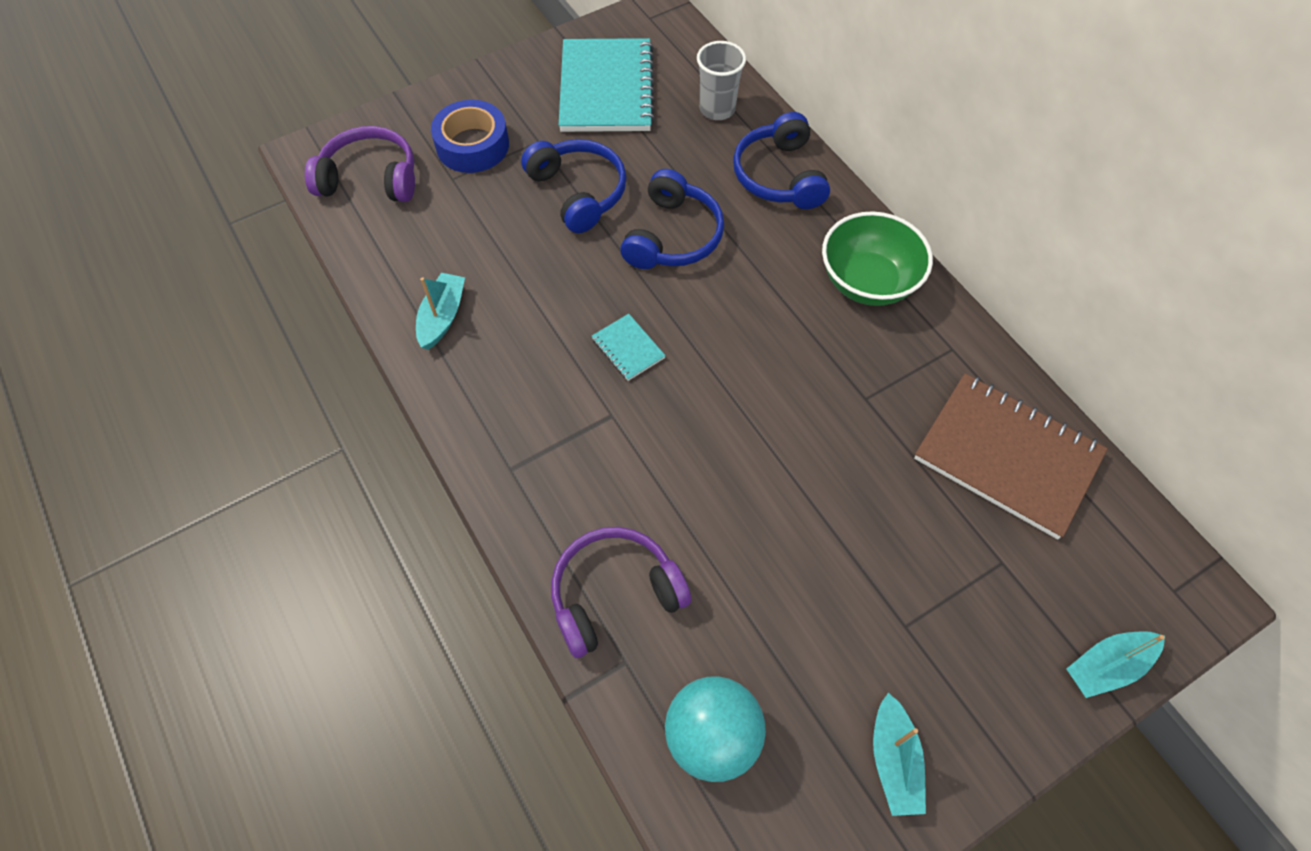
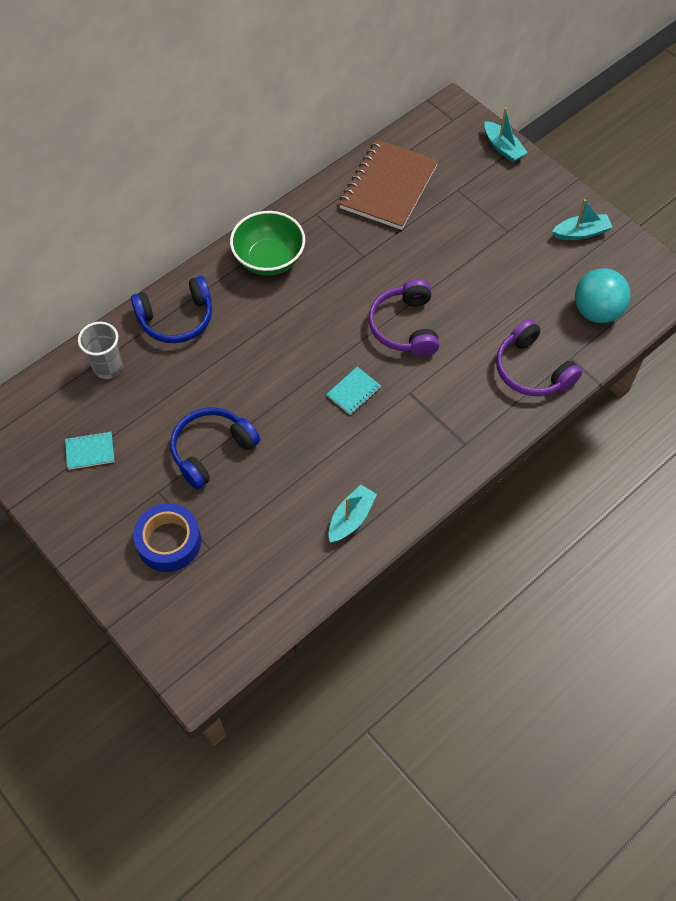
camera: 100 degrees left, 0 degrees up
(370, 179) = (218, 615): purple headphones -> purple headphones (405, 327)
(442, 317) = (351, 518): turquoise boat -> turquoise boat turned 120 degrees clockwise
(607, 89) = (90, 451): turquoise notebook -> turquoise notebook, size x0.43
(672, 236) = (247, 379): blue headphones -> none

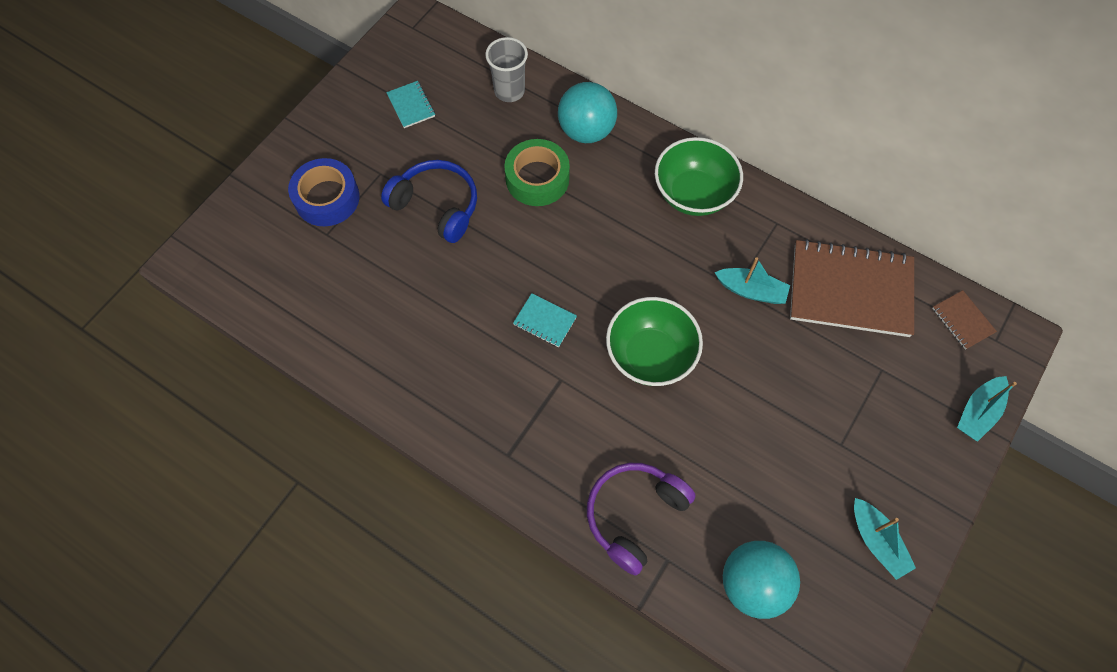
camera: 75 degrees right, 5 degrees up
(176, 318) = (586, 131): blue headphones -> turquoise ball
(212, 366) = (537, 178): none -> green tape
(351, 518) = (386, 356): turquoise boat -> turquoise boat (751, 290)
(405, 327) = (650, 355): purple headphones -> green bowl
(432, 132) = (962, 321): none -> brown notebook

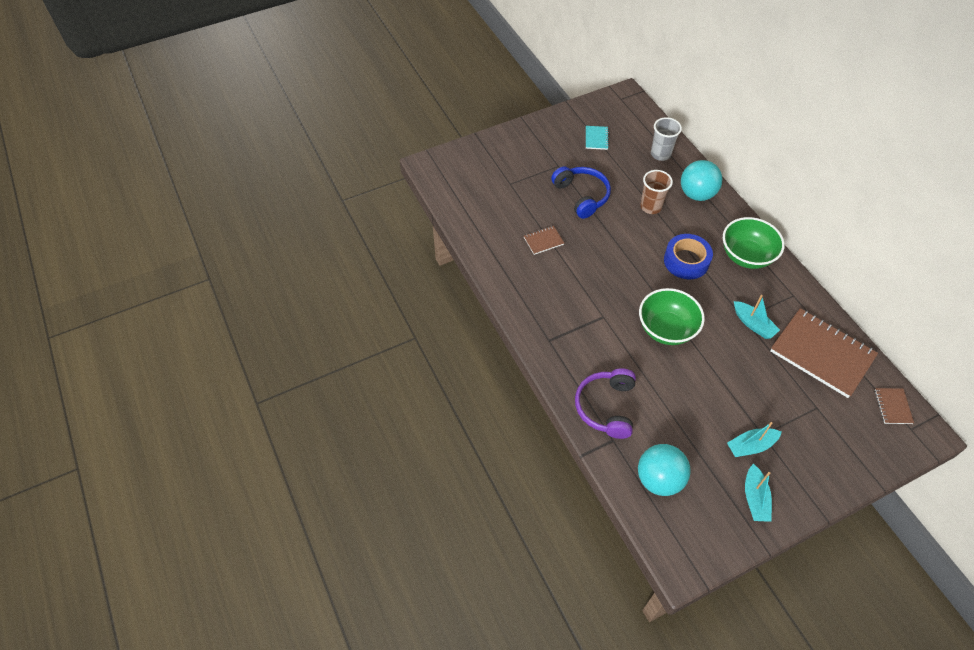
camera: 30 degrees right, 10 degrees down
(327, 198) = (521, 166): blue tape -> blue tape (686, 261)
(420, 303) = (543, 241): none -> brown notebook
(537, 178) = (651, 207): green tape -> brown cup
(545, 321) = (611, 282): turquoise notebook -> none
(634, 515) = (606, 407): purple headphones -> purple headphones turned 60 degrees counterclockwise
(978, 412) = (871, 463): turquoise boat -> turquoise boat (751, 446)

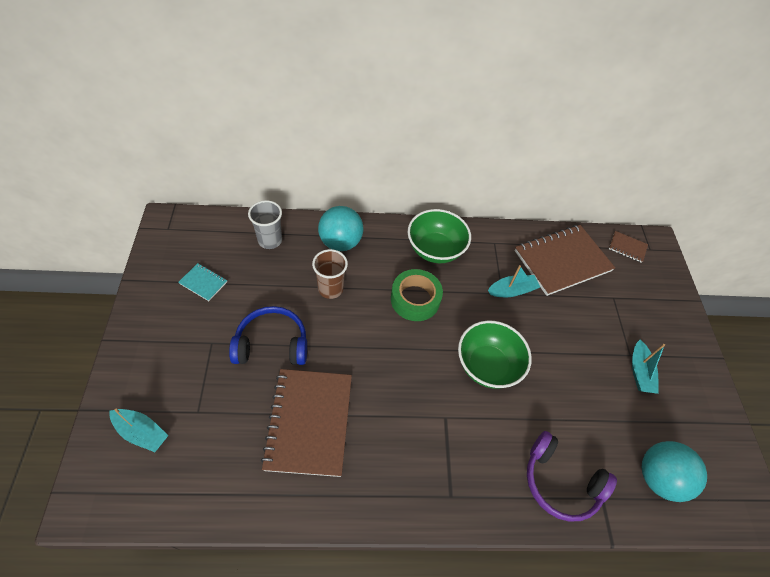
camera: 70 degrees left, 0 degrees up
(543, 241) = (309, 422): brown notebook -> brown notebook, size x2.30
(686, 261) = (415, 299): blue tape -> green tape
(755, 498) = (694, 402): turquoise boat -> turquoise boat (141, 432)

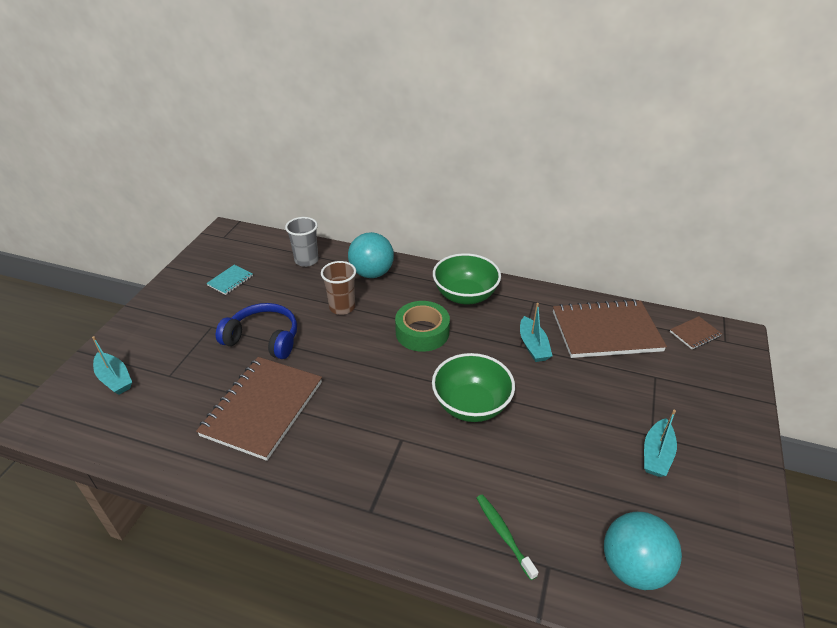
camera: 25 degrees right, 15 degrees down
(203, 283) = (230, 281): turquoise notebook -> turquoise notebook turned 75 degrees clockwise
(512, 290) = (533, 346): turquoise boat -> turquoise boat turned 75 degrees clockwise
(560, 481) = (503, 534): purple headphones -> green toothbrush
(627, 247) = (695, 334): brown notebook -> brown notebook turned 75 degrees counterclockwise

